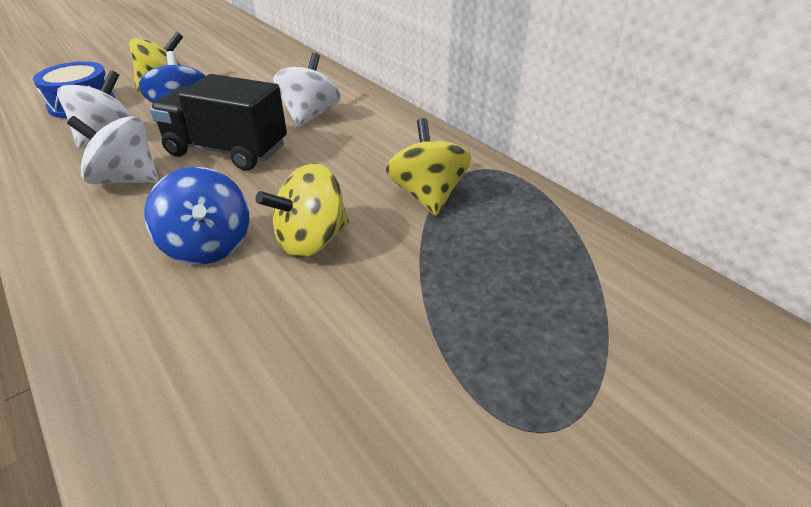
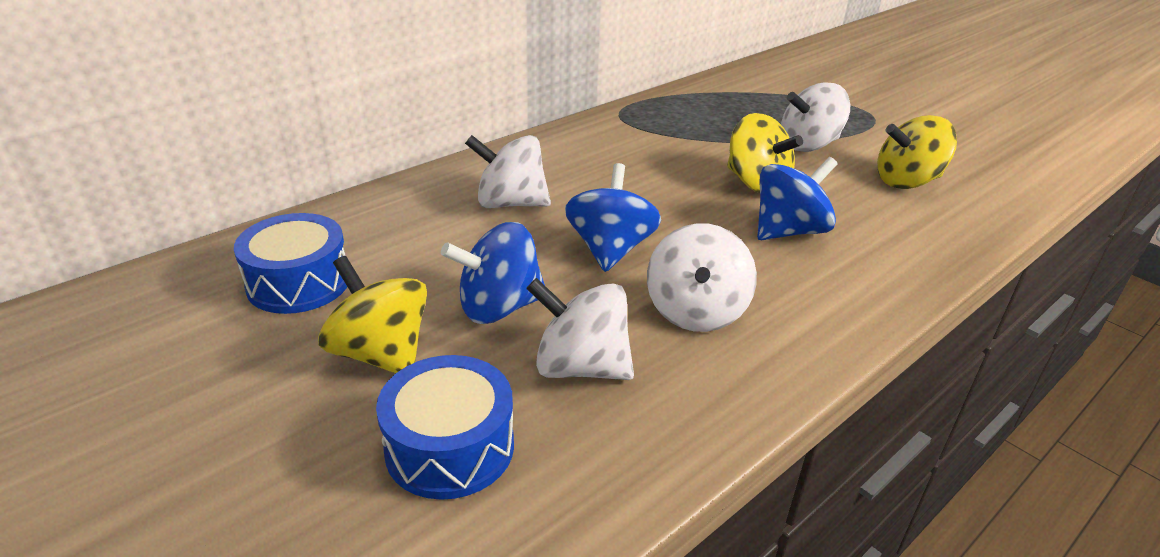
camera: 95 degrees left, 5 degrees down
(227, 151) = (610, 249): black truck -> blue spinning top
(243, 65) = (299, 282): none -> blue drum
(410, 307) = (809, 145): none -> white spinning top
(427, 195) = (670, 138): yellow spinning top -> yellow spinning top (907, 182)

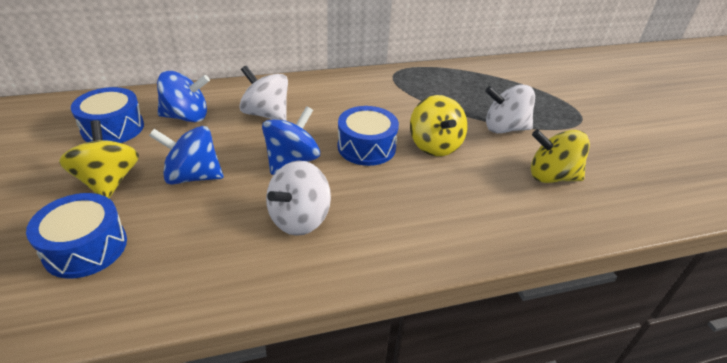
camera: 25 degrees right, 5 degrees up
(580, 367) = (197, 228): white spinning top -> none
(682, 207) = (366, 147): none -> blue drum
(789, 231) = (420, 185): blue spinning top -> blue spinning top (186, 117)

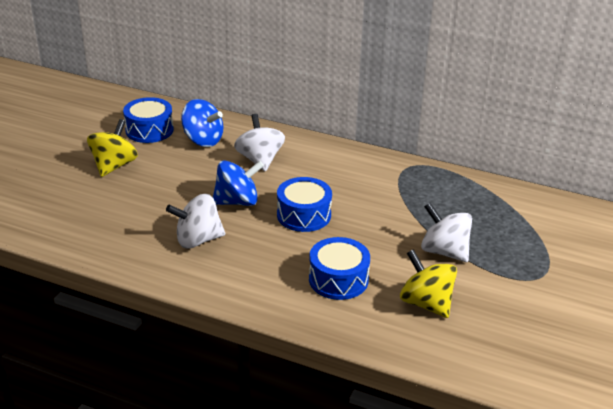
camera: 40 degrees right, 5 degrees down
(85, 247) = (68, 199): blue drum -> blue drum (338, 279)
(193, 176) = (164, 183): blue spinning top -> none
(435, 145) = (360, 237): yellow spinning top -> none

